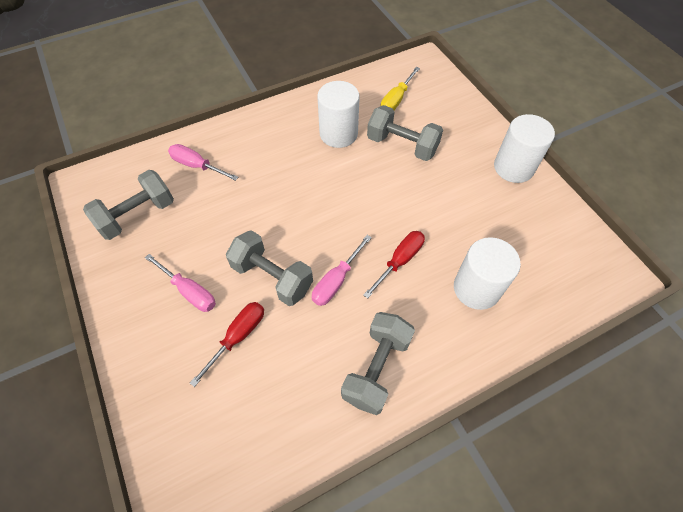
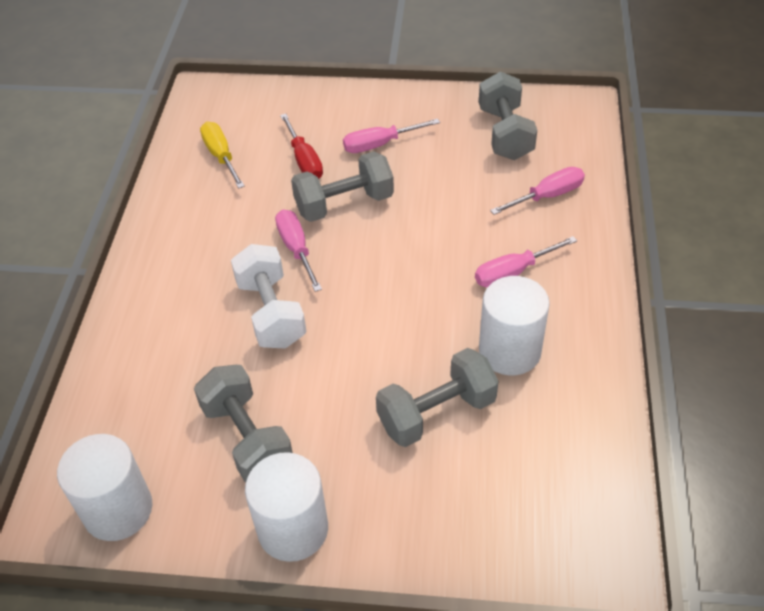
camera: 125 degrees right, 10 degrees down
(278, 155) = (512, 272): none -> pink screwdriver
(376, 368) = (186, 237): grey dumbbell -> grey dumbbell (247, 438)
(396, 100) = (535, 460): yellow screwdriver -> yellow screwdriver (221, 155)
(400, 260) = (271, 313): red screwdriver -> white dumbbell
(476, 288) = (179, 361): white cylinder -> white cylinder (118, 510)

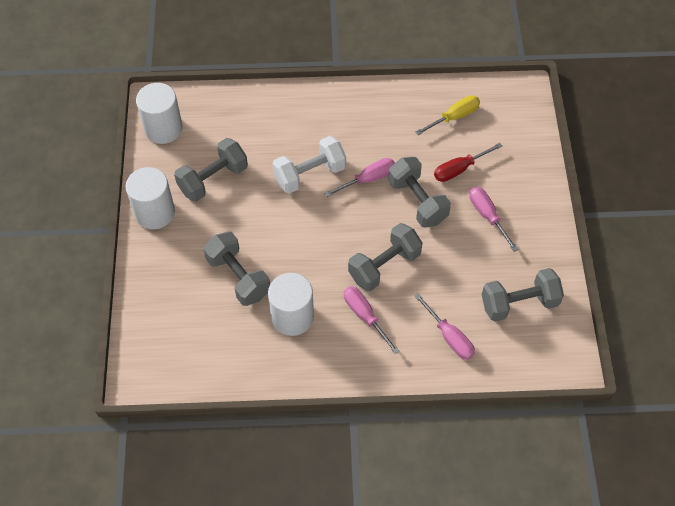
camera: 80 degrees right, 10 degrees up
(438, 246) = (384, 266): none -> grey dumbbell

